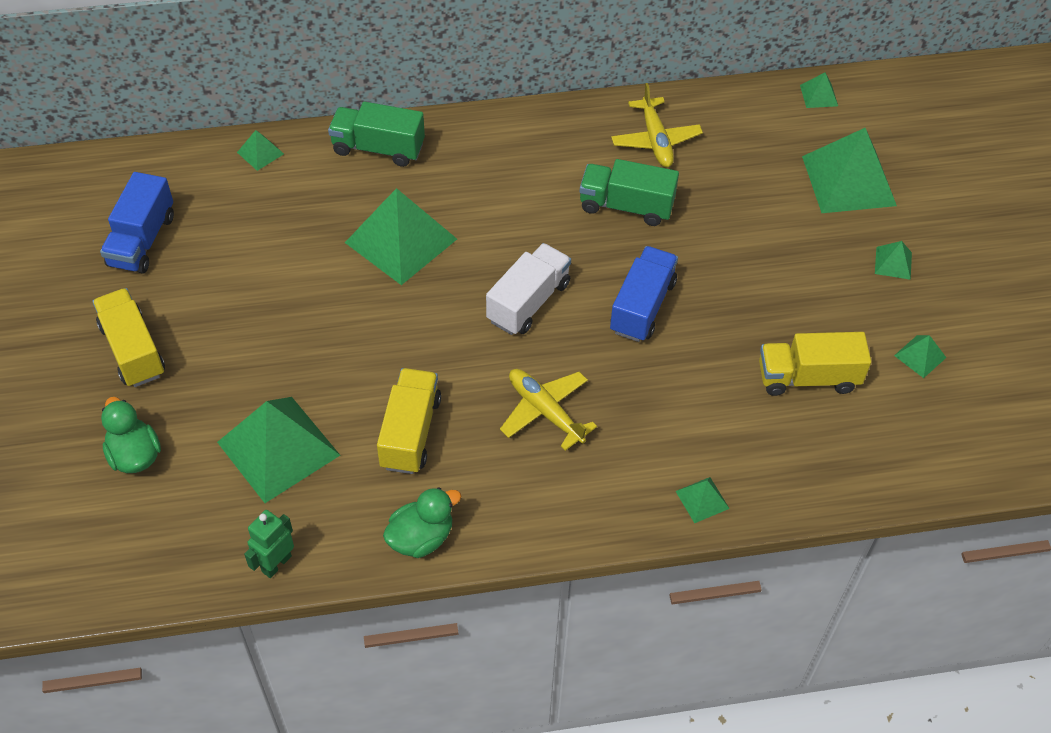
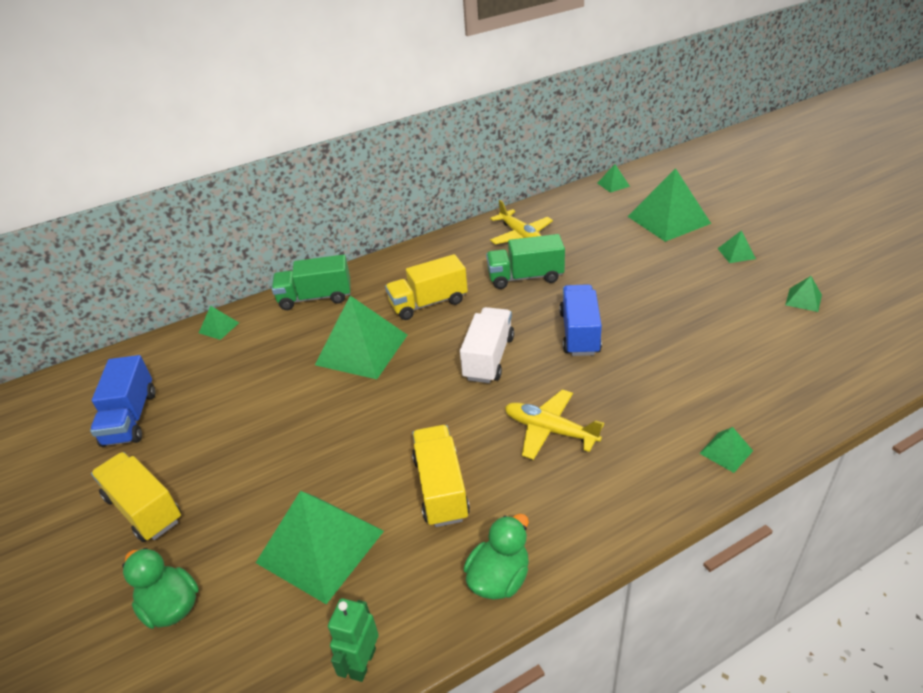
camera: 15 degrees left, 15 degrees down
(807, 377) = (737, 338): yellow truck -> yellow truck (428, 303)

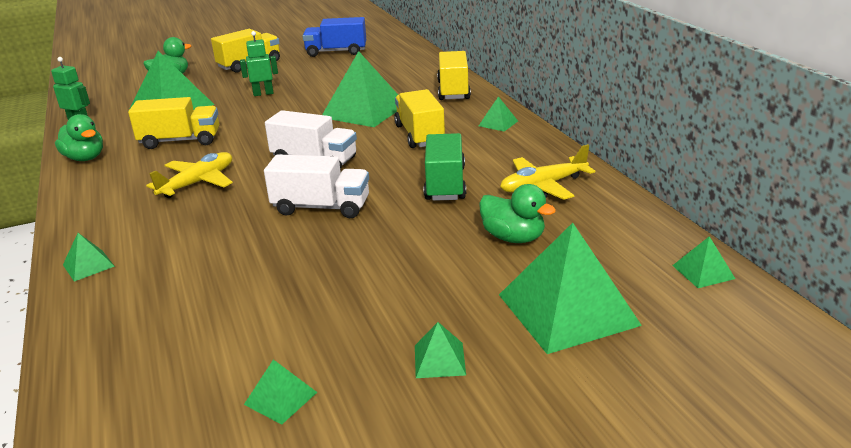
camera: 95 degrees right, 10 degrees down
(219, 327) = (426, 63): green pyramid -> green pyramid (498, 123)
(285, 453) = (263, 93): none -> green robot
(315, 298) = (453, 90): green truck -> yellow truck
(579, 333) = (321, 207): blue truck -> white truck
(598, 242) = (513, 238): none -> green duck

